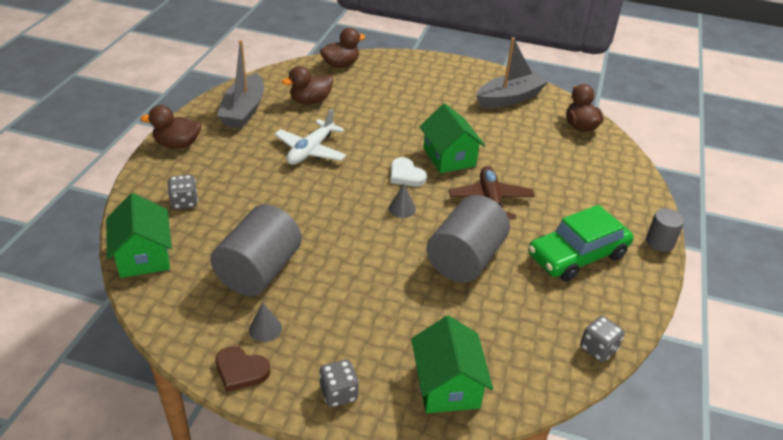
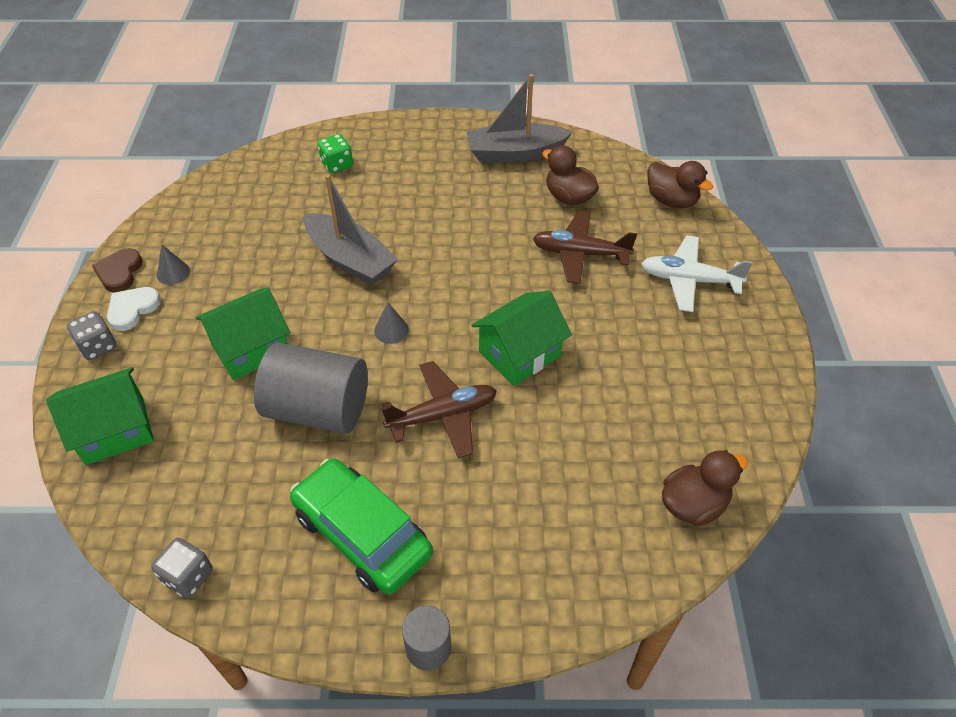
camera: 75 degrees right, 10 degrees up
(144, 256) = (252, 167): green house -> green house (250, 349)
(177, 144) = (427, 130): brown duck -> none
(184, 202) = (337, 165): grey dice -> green dice
(259, 271) = (251, 245): grey cylinder -> none
(310, 150) = (467, 225): white plane -> white plane (689, 280)
(370, 111) = (580, 254): none -> brown plane
(406, 175) = (459, 319): white heart -> white heart (132, 309)
(510, 98) = (715, 397): grey boat -> grey boat (350, 259)

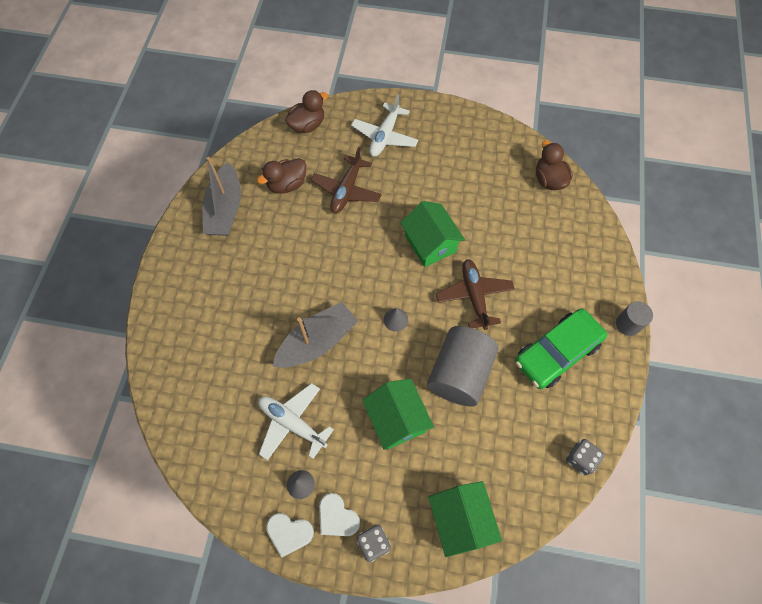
camera: 80 degrees left, 15 degrees up
(119, 272) = (289, 533): brown heart -> white heart
(245, 254) = (292, 423): none -> white plane
(337, 165) = (197, 344): green dice -> none

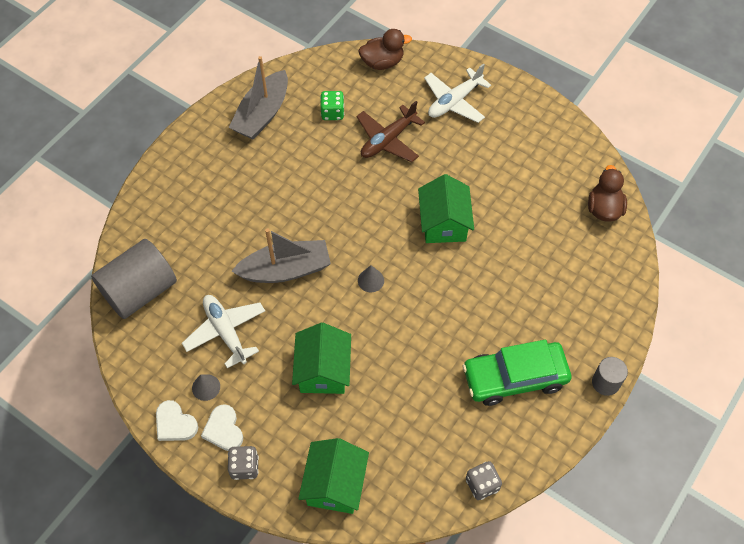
camera: 25 degrees right, 5 degrees down
(287, 184) = (332, 113): brown duck -> green dice
(459, 373) = (406, 355): grey cylinder -> grey cylinder (140, 291)
(474, 296) = (460, 290): brown plane -> none

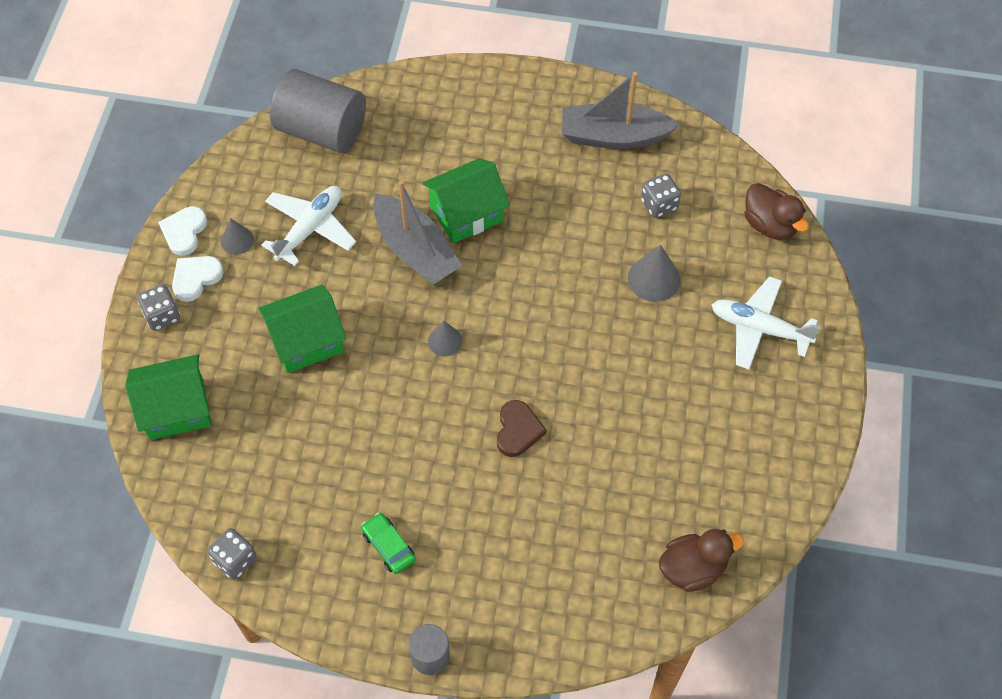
camera: 65 degrees right, 0 degrees up
(332, 113) = (659, 204): green dice -> grey dice
(388, 140) = (654, 279): brown plane -> grey cone
(444, 223) = (566, 387): green house -> green house (466, 213)
(462, 264) = (518, 430): none -> brown heart
(514, 377) = (389, 546): green car -> green car, size x0.47

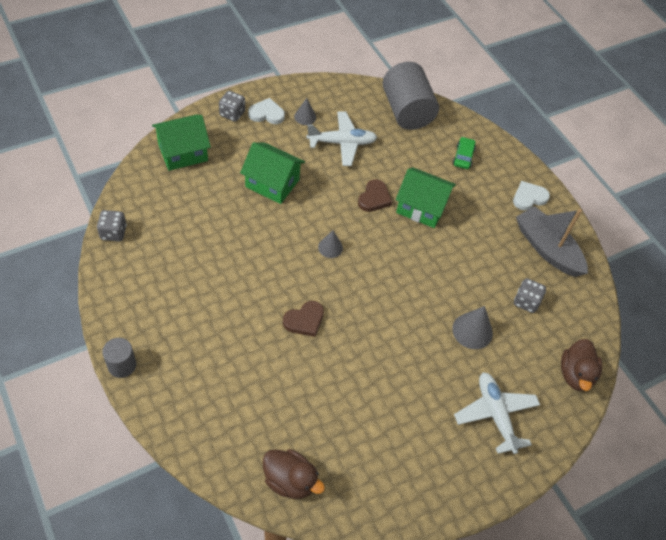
camera: 45 degrees right, 5 degrees down
(176, 409) = (183, 152): green house -> green house turned 60 degrees counterclockwise
(184, 232) = (289, 93): white heart -> white heart (529, 197)
(389, 546) = (177, 300): green car -> green car (463, 157)
(415, 250) = (374, 198): grey boat -> brown heart

